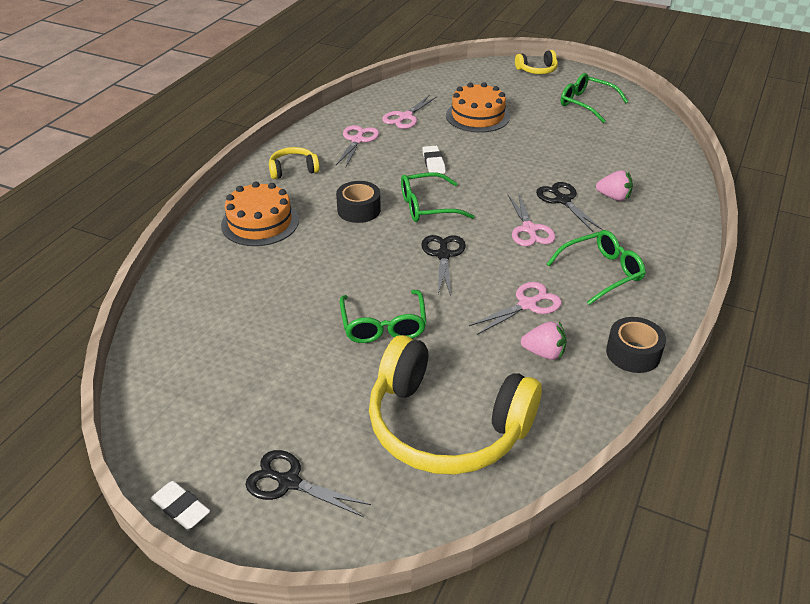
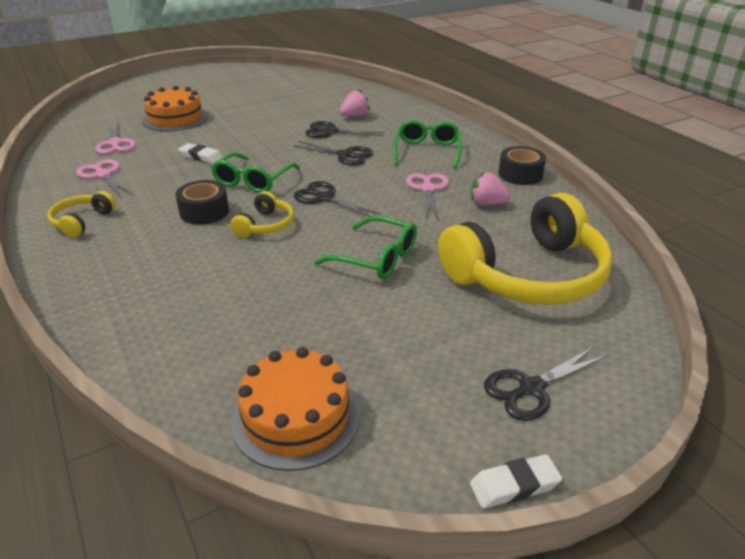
camera: 55 degrees left, 5 degrees down
(260, 222) = (131, 270): orange cake -> orange cake (296, 417)
(529, 229) = (345, 155): pink scissors -> black scissors
(537, 70) = (164, 79): yellow headphones -> yellow headphones (265, 225)
(544, 353) = (487, 204): pink strawberry -> pink strawberry turned 120 degrees counterclockwise
(586, 104) = (237, 82): green glasses -> none

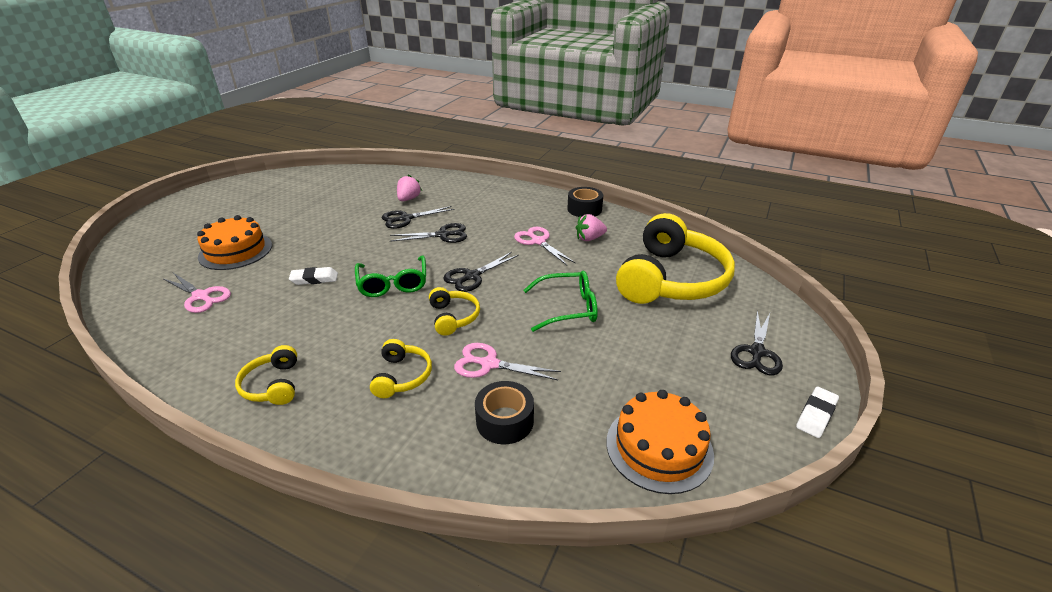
camera: 35 degrees left, 0 degrees up
(103, 175) = (232, 332): pink scissors -> pink scissors (489, 364)
(169, 254) = (402, 376): none -> yellow headphones
(204, 211) = (385, 327): black tape -> black tape (505, 421)
(325, 198) = (472, 276): black scissors -> black scissors turned 45 degrees counterclockwise
(427, 151) = (501, 211): green glasses -> none

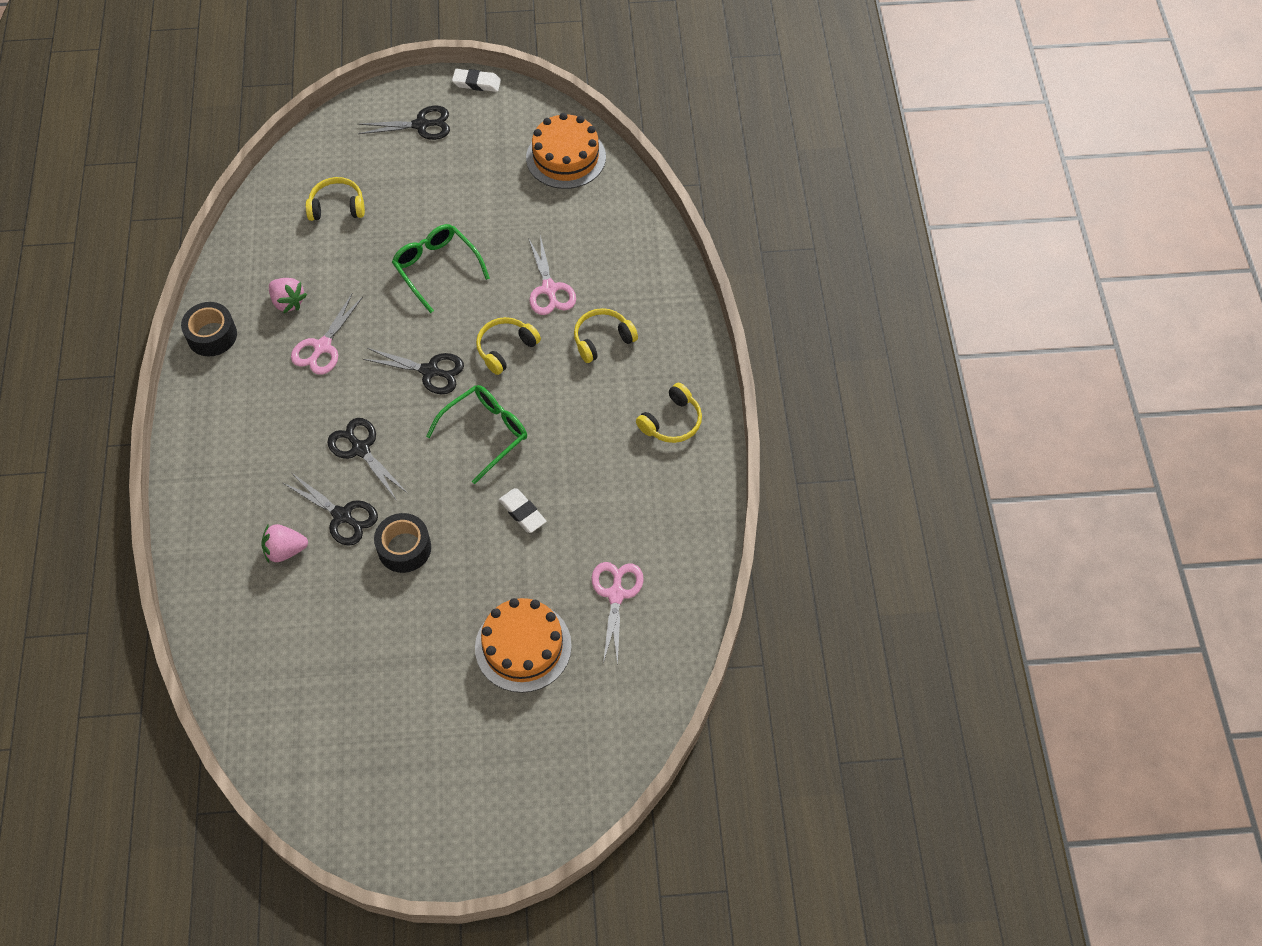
camera: 120 degrees left, 25 degrees up
(505, 421) = (601, 250): black tape -> black tape (404, 548)
(671, 279) = (337, 206): yellow headphones -> yellow headphones, size x0.44

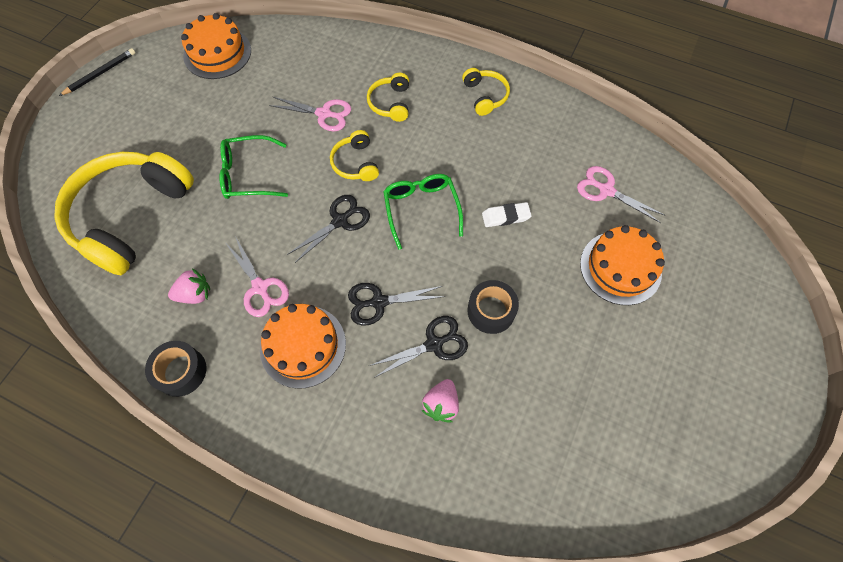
camera: 60 degrees left, 5 degrees up
(284, 412) = (303, 346): none -> orange cake
(337, 206) = (130, 216): yellow headphones -> yellow headphones, size x2.27
(421, 125) = (105, 125): black scissors -> none
(476, 83) = (100, 74): white eraser -> black pencil

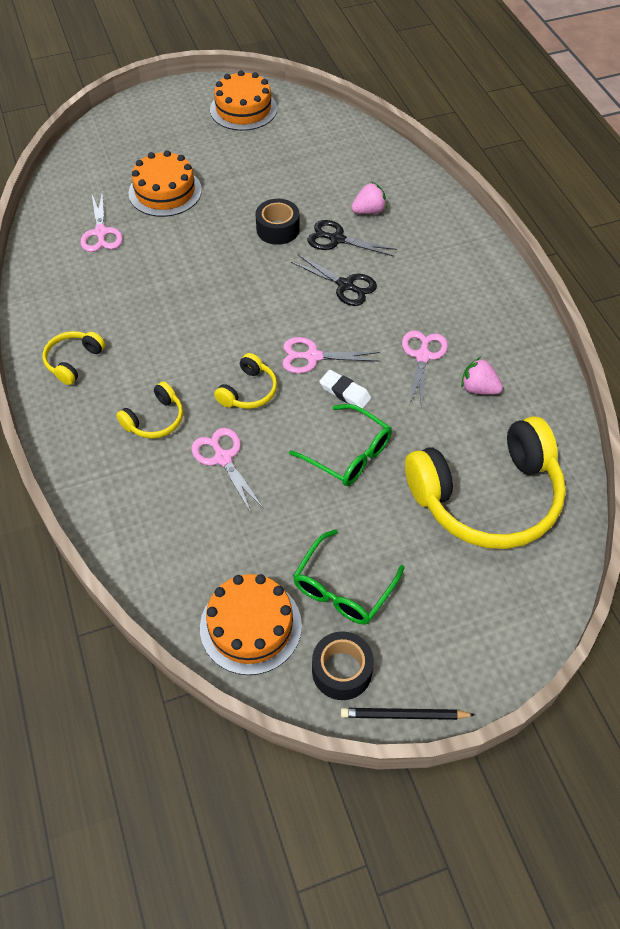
camera: 135 degrees left, 10 degrees down
(181, 371) = (529, 344): black tape -> black tape (342, 671)
(303, 346) = (426, 299): orange cake -> orange cake (243, 109)
(340, 221) = (313, 357): black scissors -> pink scissors
(421, 209) = (242, 318): green glasses -> green glasses (343, 588)
(505, 216) = (191, 269): white eraser -> white eraser (345, 392)

